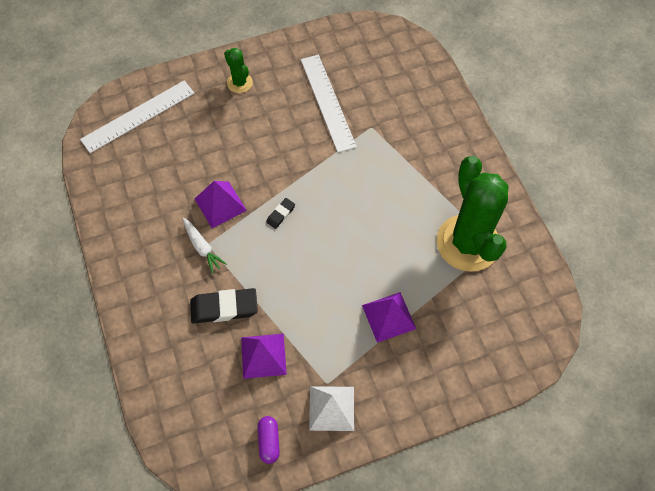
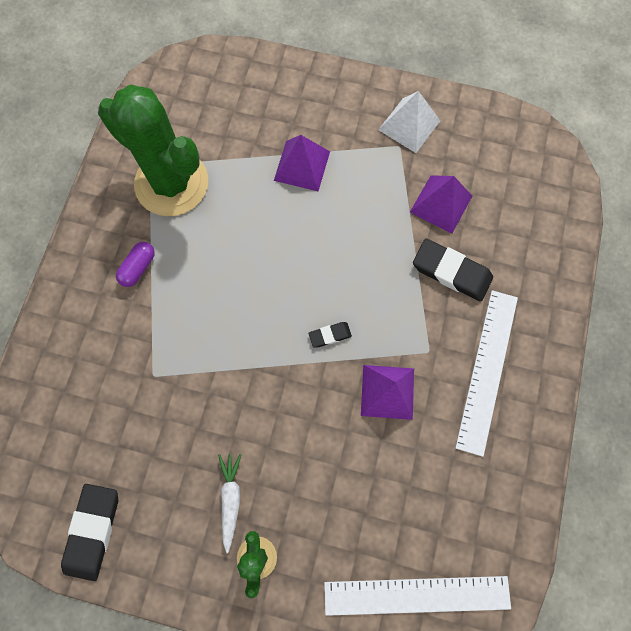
camera: 145 degrees left, 10 degrees up
(202, 247) = (437, 351): white carrot -> white carrot (230, 499)
(269, 441) = (480, 133): purple capsule -> purple capsule (138, 268)
(328, 102) = (173, 446): white ruler -> white ruler (487, 370)
(337, 44) = (93, 531): none -> black eraser
(468, 243) = (171, 183): green cactus -> green cactus turned 75 degrees counterclockwise

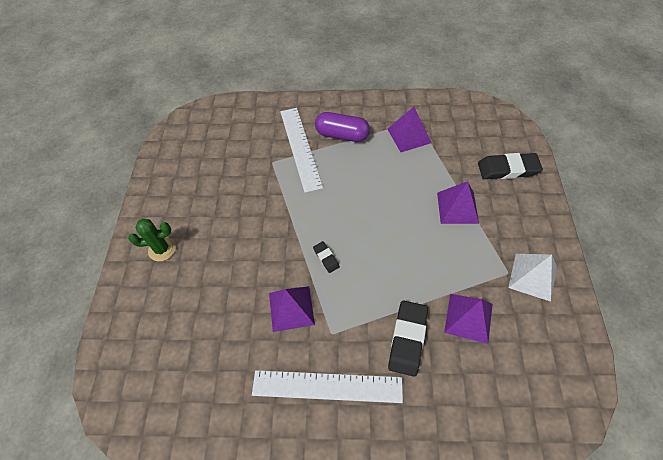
camera: 80 degrees right, 15 degrees down
(93, 531) = (172, 159): black eraser -> black eraser (508, 169)
(138, 268) = (342, 135): purple capsule -> purple capsule, size x1.62
(171, 183) = (409, 135): green cactus -> purple pyramid
(230, 499) = (198, 225): white carrot -> none
(416, 595) = (140, 362): white ruler -> white ruler (300, 148)

